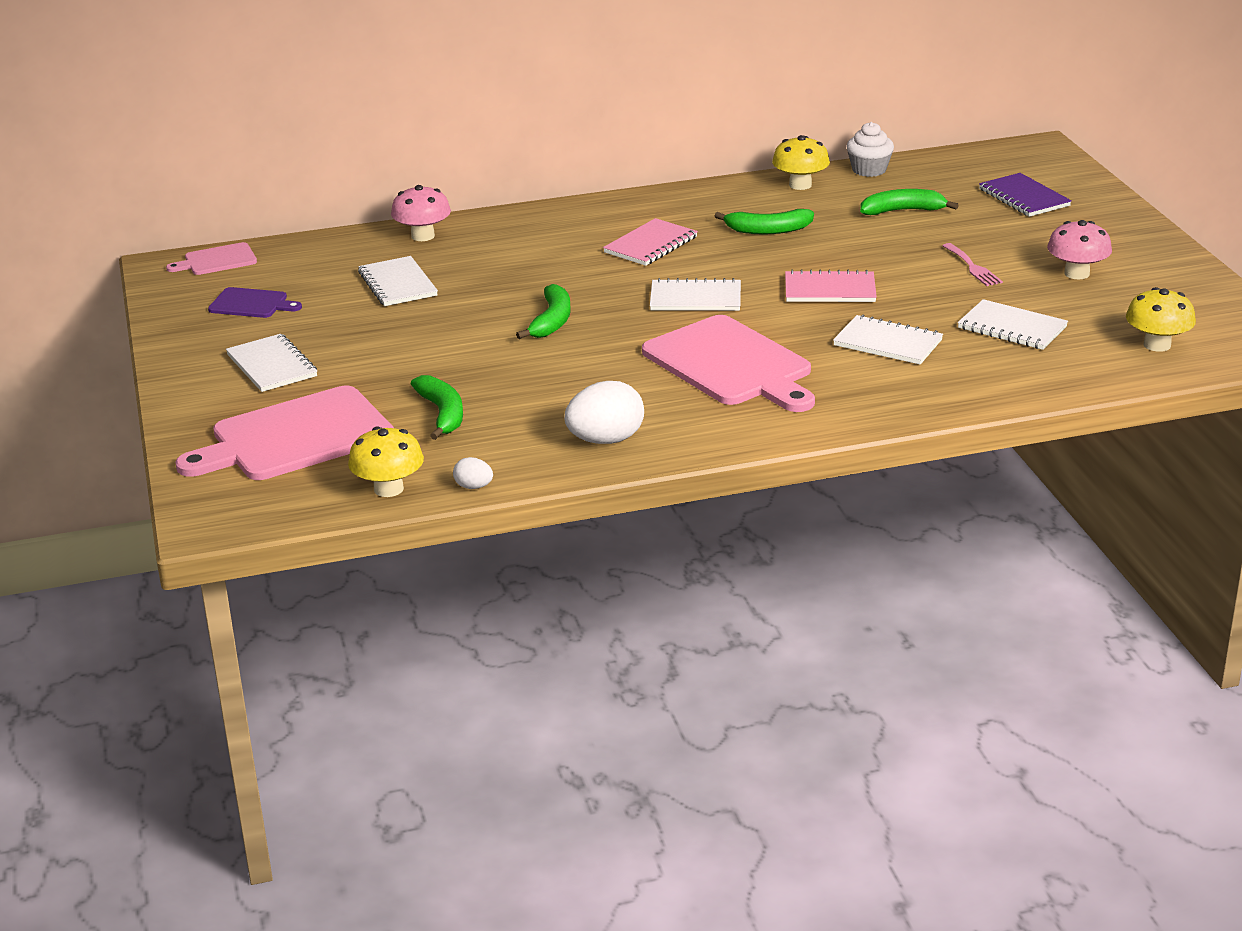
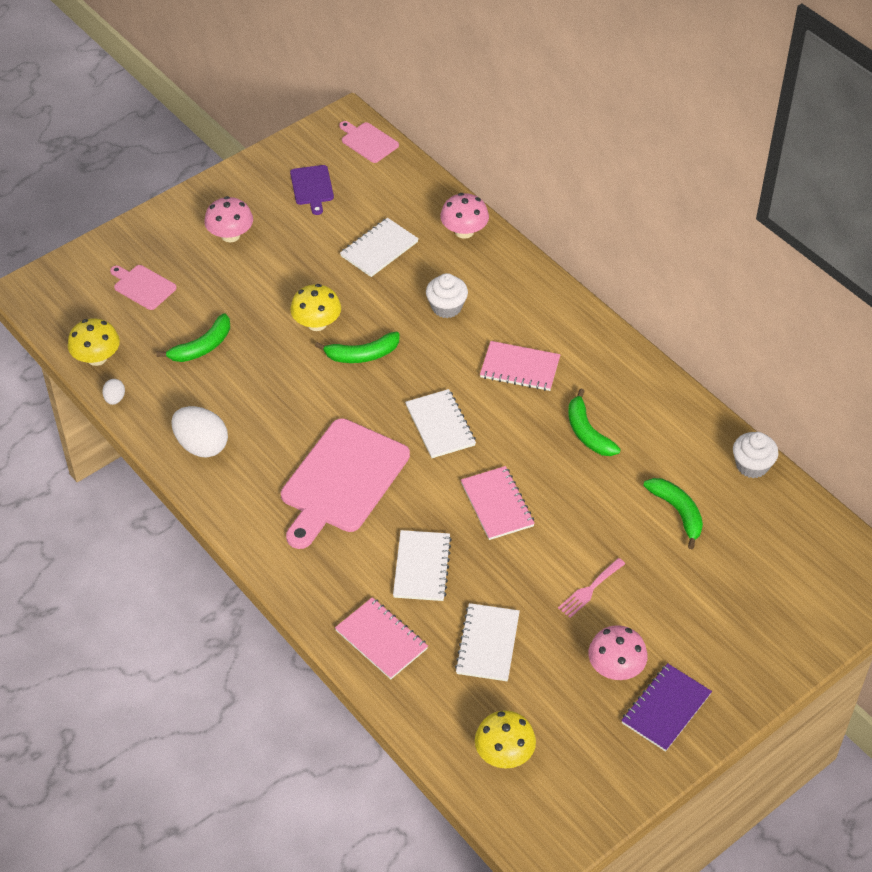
camera: 65 degrees right, 20 degrees up
(272, 366) = (230, 235): white notebook -> pink mushroom
(295, 437) = (143, 286): pink cutting board -> pink cutting board, size x0.49
(526, 265) = (446, 307): none -> white cupcake
(800, 185) = (691, 427): yellow mushroom -> yellow mushroom (317, 323)
(974, 382) = (381, 639): none -> pink notebook
(1024, 198) = (757, 594): purple notebook -> purple notebook (666, 708)

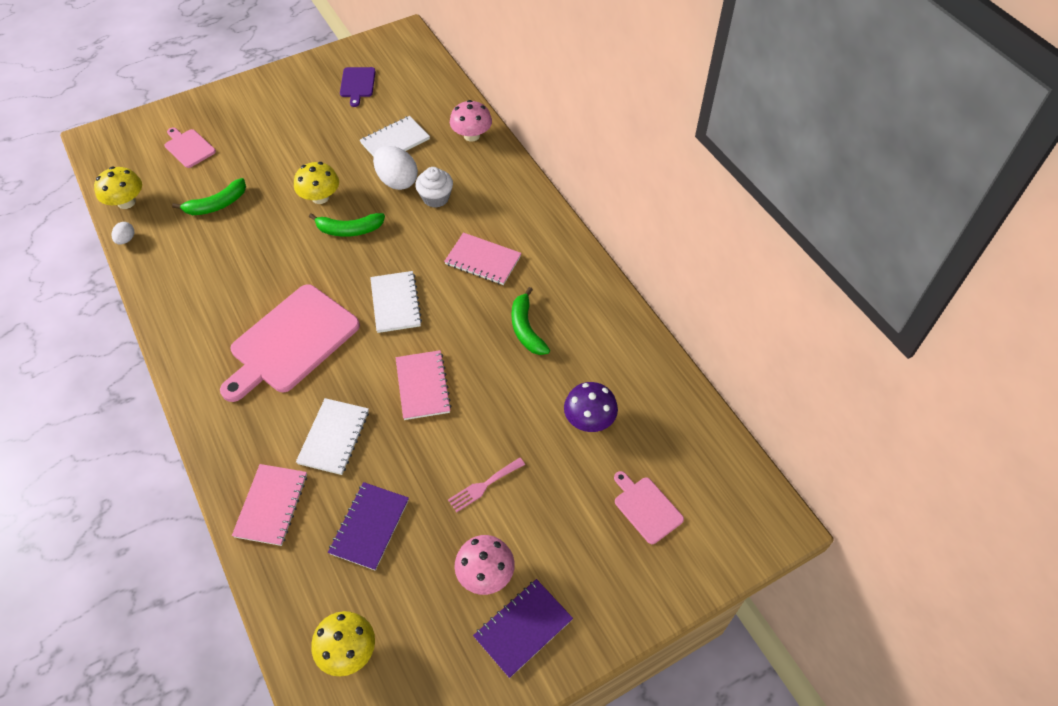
camera: 10 degrees right, 5 degrees up
(201, 445) = (182, 291): white egg -> white egg (397, 181)
(230, 235) = (276, 114): pink mushroom -> none
(368, 141) = (416, 53): pink cutting board -> pink cutting board (646, 508)
(381, 639) = (271, 505): pink notebook -> pink notebook turned 45 degrees clockwise
(487, 643) = (369, 526): white notebook -> purple notebook
(677, 512) = (589, 419): green banana -> purple mushroom
(752, 465) = (671, 383): white cupcake -> none

